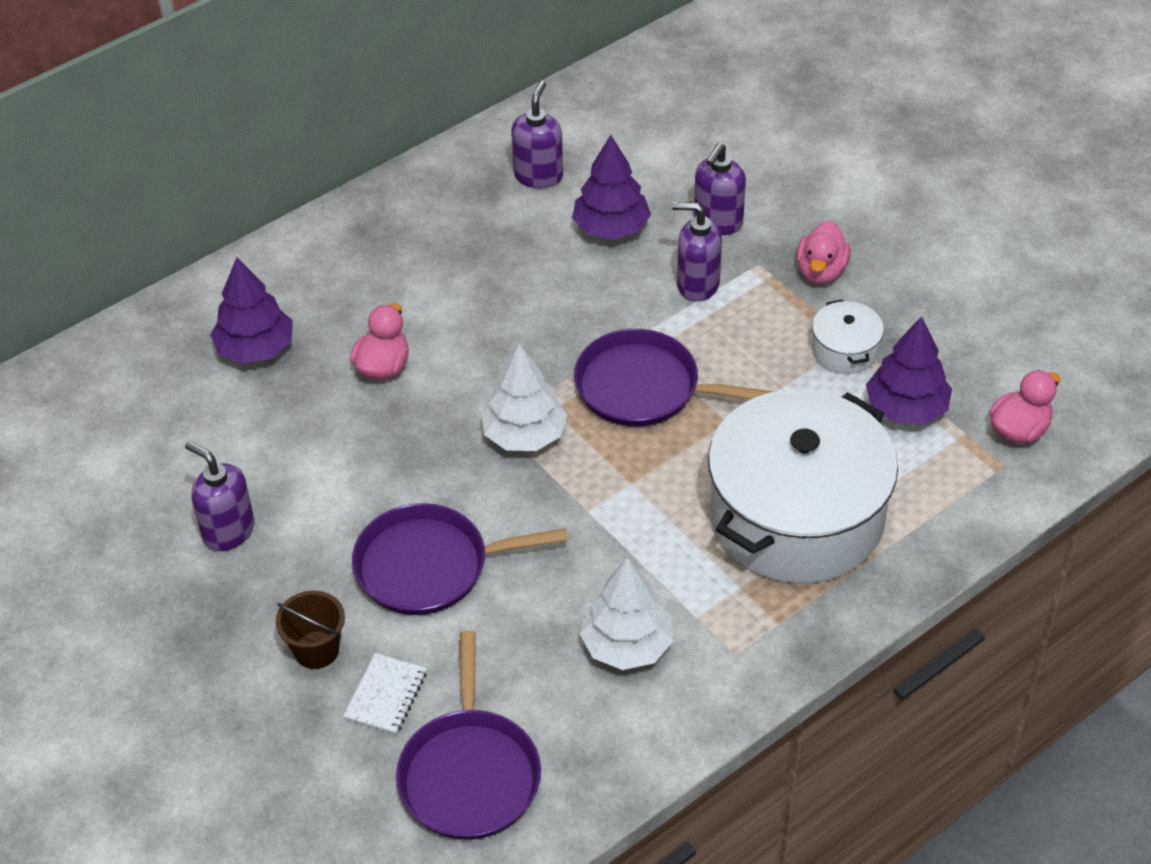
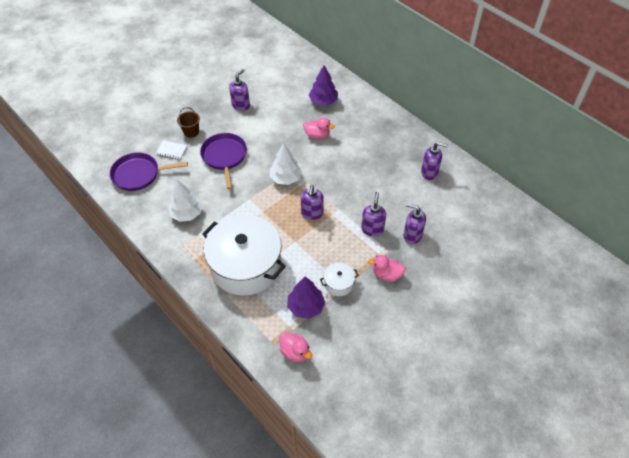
camera: 85 degrees right, 5 degrees up
(611, 228) = (402, 198): purple tree -> none
(644, 387) = (312, 213): purple pan -> purple soap dispenser

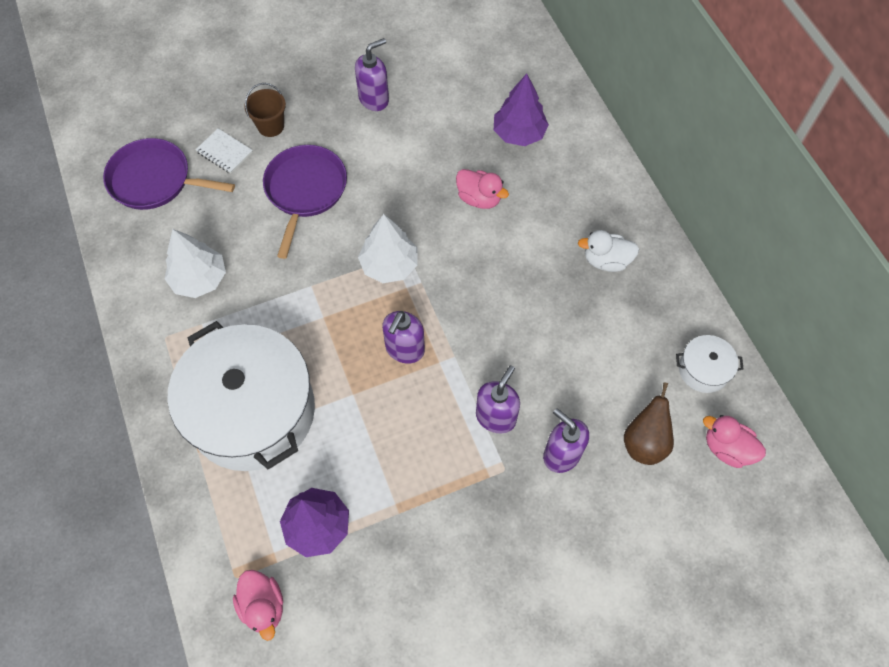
camera: 20 degrees right, 10 degrees up
(339, 283) = (392, 502): white pot -> white pot (703, 370)
(387, 275) = (482, 516): pink duck -> pink duck (727, 448)
(393, 145) = (606, 261): none -> white duck
(429, 172) = (649, 338): purple soap dispenser -> none
(449, 218) = (644, 442): none -> brown pear

